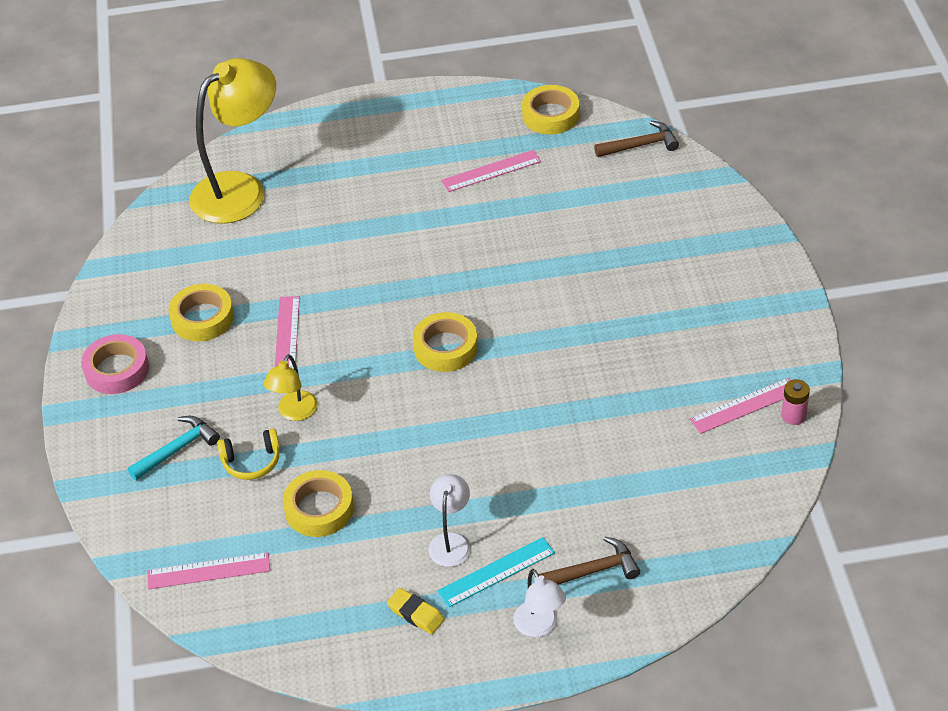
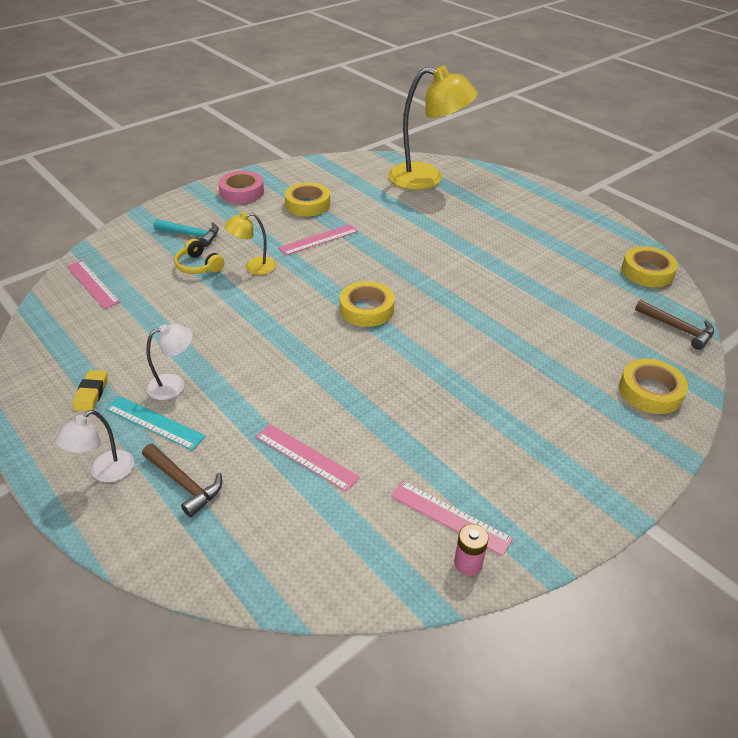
camera: 55 degrees right, 5 degrees down
(319, 509) = (172, 309): yellow tape -> yellow tape (650, 391)
(491, 171) = (558, 266): pink ruler -> pink ruler (306, 457)

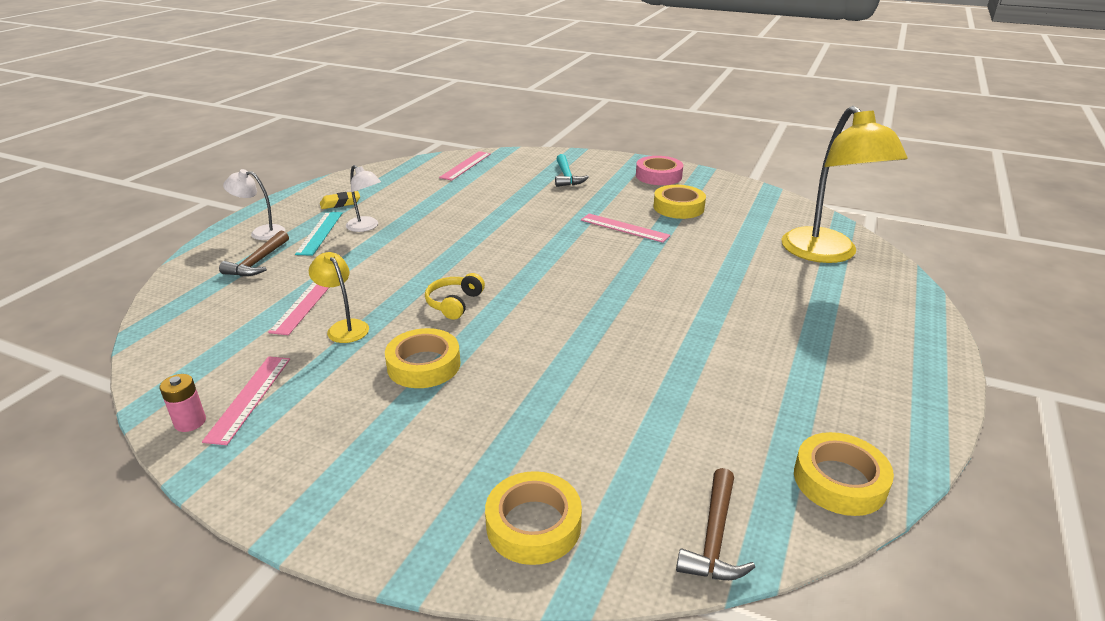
camera: 65 degrees right, 10 degrees down
(198, 266) = (526, 192): yellow headphones -> yellow headphones (454, 303)
(253, 267) = (548, 212): yellow lamp -> yellow lamp (344, 327)
(366, 309) = (533, 280): yellow tape -> yellow tape (424, 365)

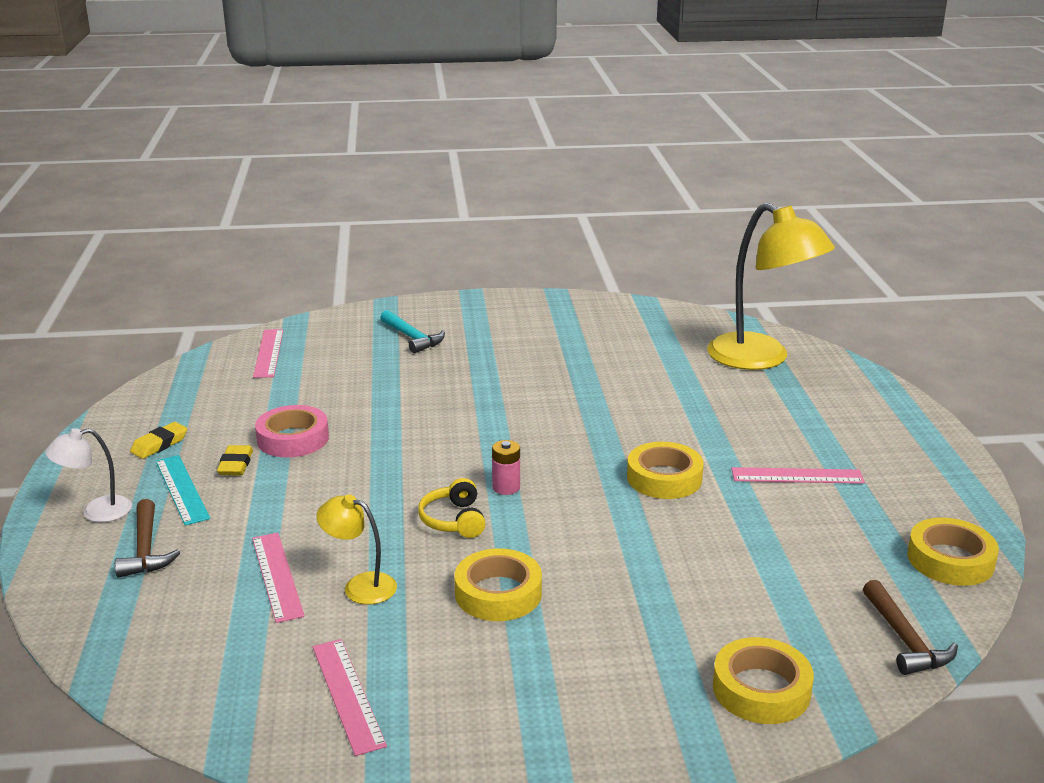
camera: 30 degrees left, 5 degrees down
(190, 422) = (312, 743): pink battery -> pink battery (506, 487)
(366, 227) = (236, 465): white lamp -> yellow eraser
(624, 228) = (543, 383): pink ruler -> pink ruler (797, 476)
(658, 176) = (515, 312): pink tape -> pink tape (293, 439)
(678, 207) = (574, 345): yellow tape -> yellow tape (664, 478)

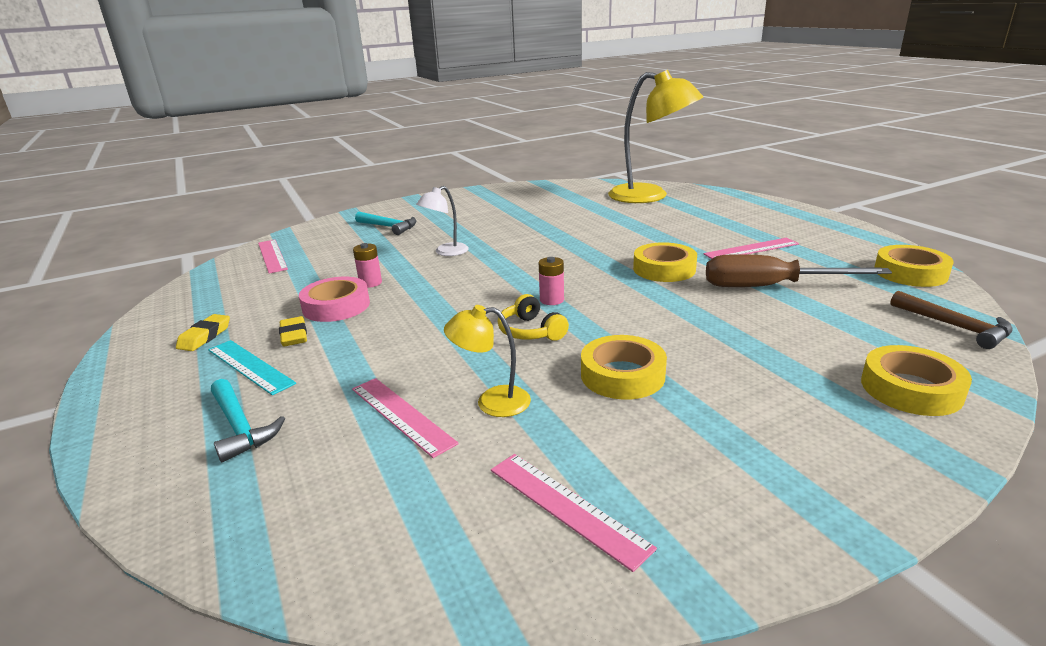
camera: 20 degrees left, 0 degrees up
(96, 512) = (163, 407): white lamp -> white lamp (446, 252)
(146, 549) = (240, 427): brown hammer -> turquoise hammer
(343, 417) = (370, 283): none -> pink battery
(759, 534) = (770, 286): none -> brown screwdriver

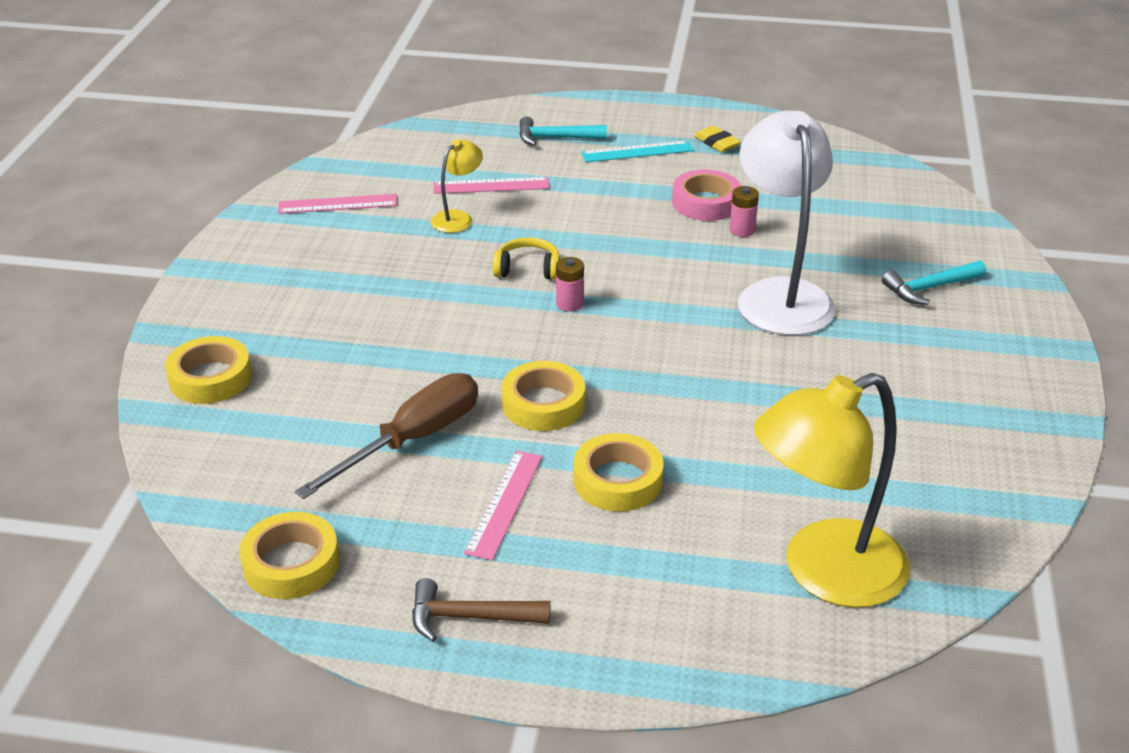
camera: 125 degrees right, 10 degrees up
(272, 256) = (899, 199): pink ruler -> none
(294, 336) = (668, 175): yellow eraser -> none
(446, 252) = (780, 295): white lamp -> white lamp, size x2.12
(622, 375) = (410, 276): yellow tape -> yellow tape (617, 480)
(954, 326) = (205, 479): brown hammer -> brown hammer (470, 617)

